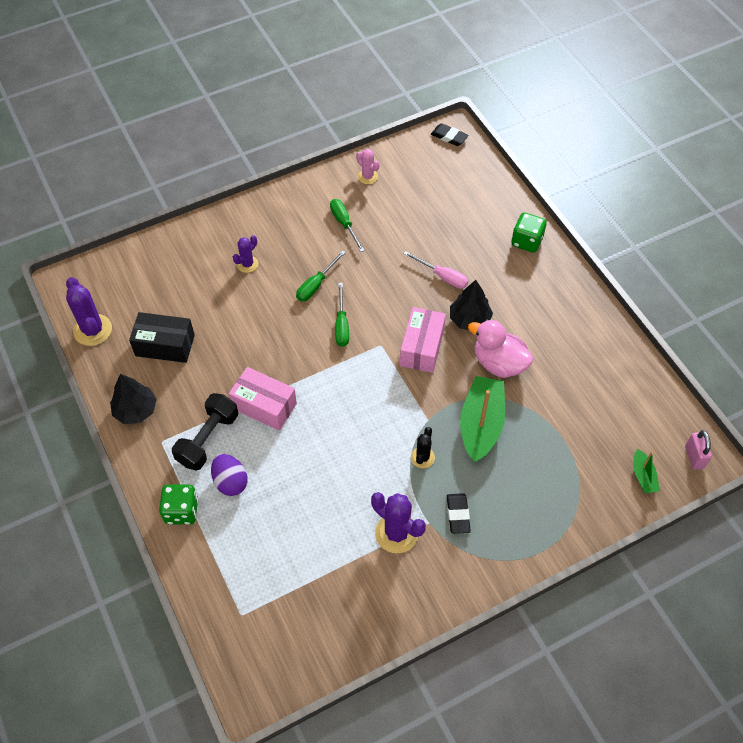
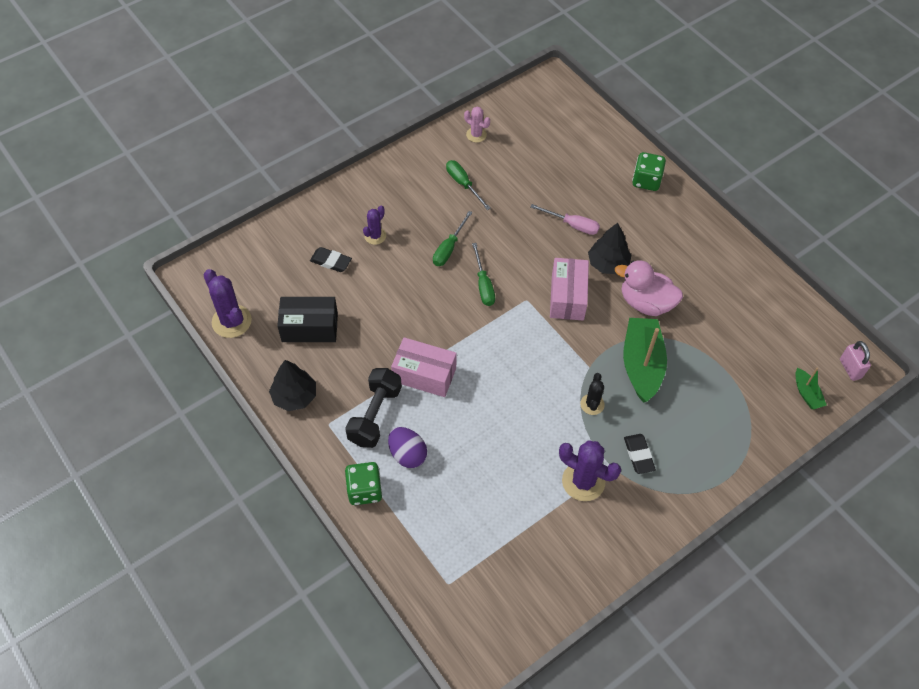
camera: 10 degrees left, 0 degrees up
(449, 137) = (548, 86): black eraser -> black eraser (331, 261)

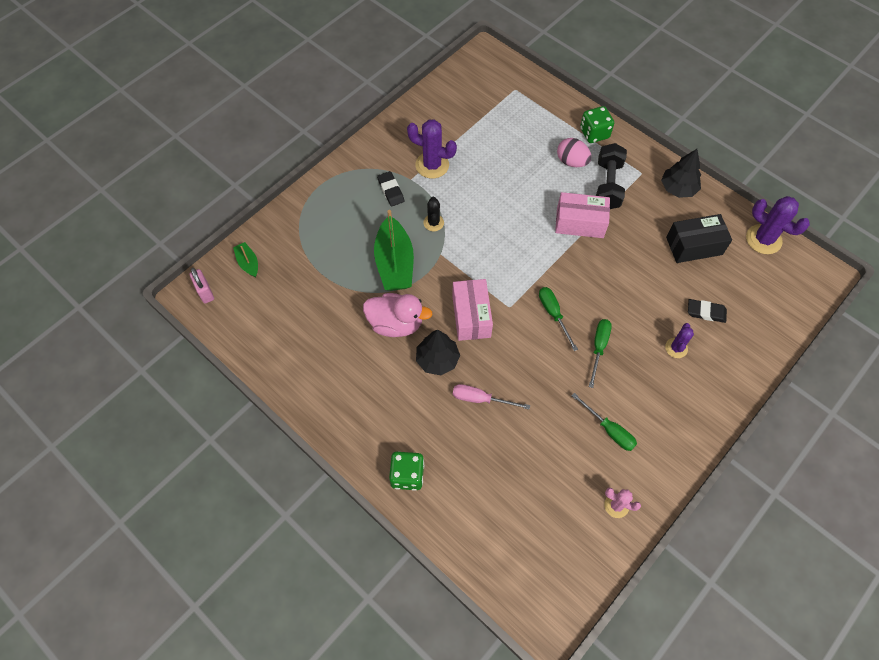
camera: 170 degrees right, 5 degrees up
(407, 454) = (571, 162): purple egg -> pink egg

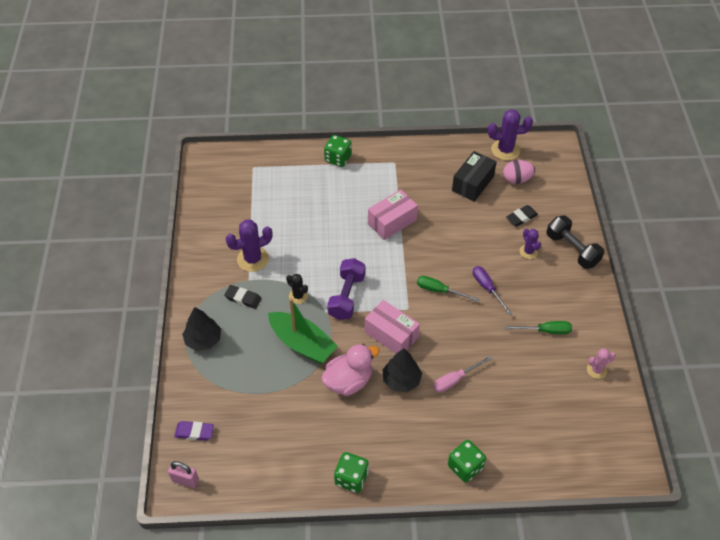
camera: 45 degrees left, 10 degrees down
(248, 263) = (194, 432): green boat -> purple eraser
(314, 400) = (351, 478): none -> green dice
(471, 255) = (346, 296): none -> purple dumbbell
(571, 162) = (344, 187): pink egg -> pink egg (517, 179)
(598, 348) = (487, 288): green screwdriver -> purple screwdriver
(608, 185) = (382, 185): black dumbbell -> black dumbbell (572, 250)
(678, 188) = (426, 156): black tree -> black tree (203, 340)

